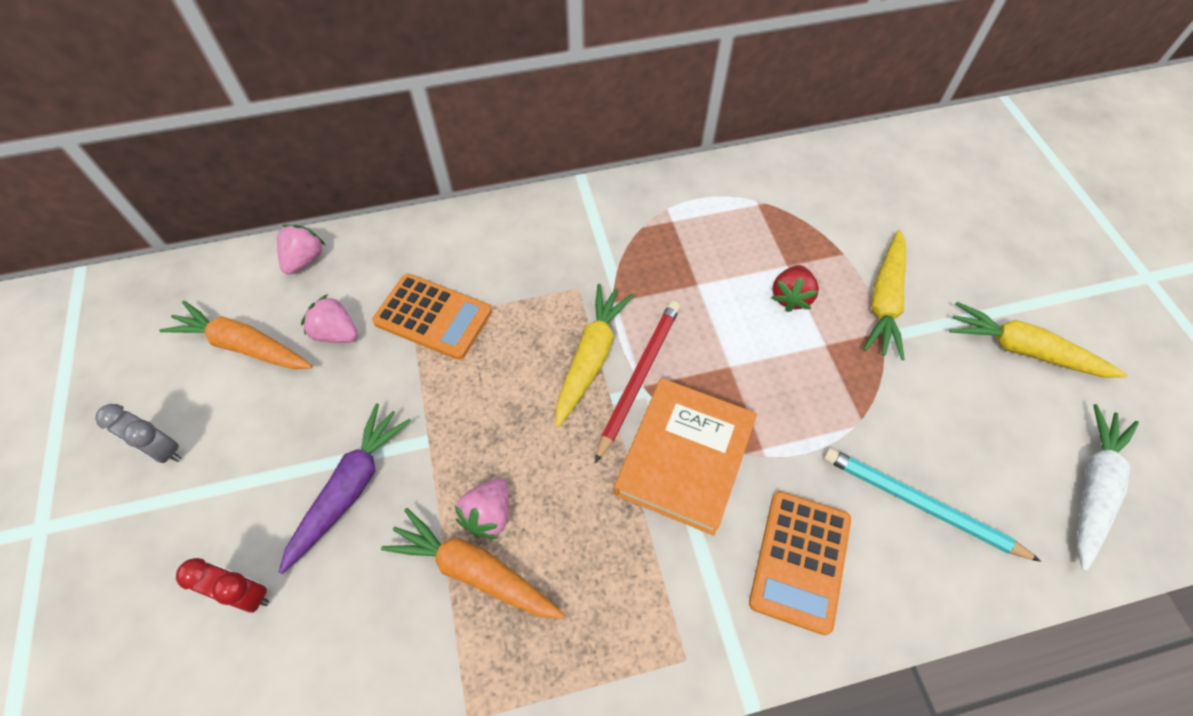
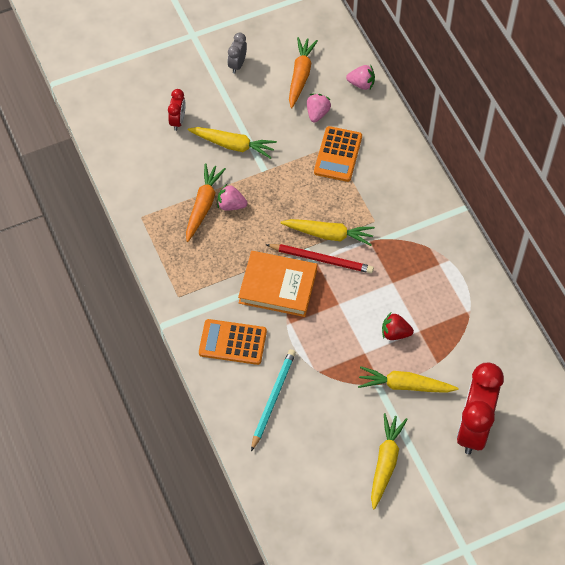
camera: 80 degrees right, 0 degrees up
(350, 488) = (233, 145): purple carrot -> yellow carrot
(951, 231) = (473, 428): none -> red clock
(1092, 488) = (299, 487): white carrot -> none

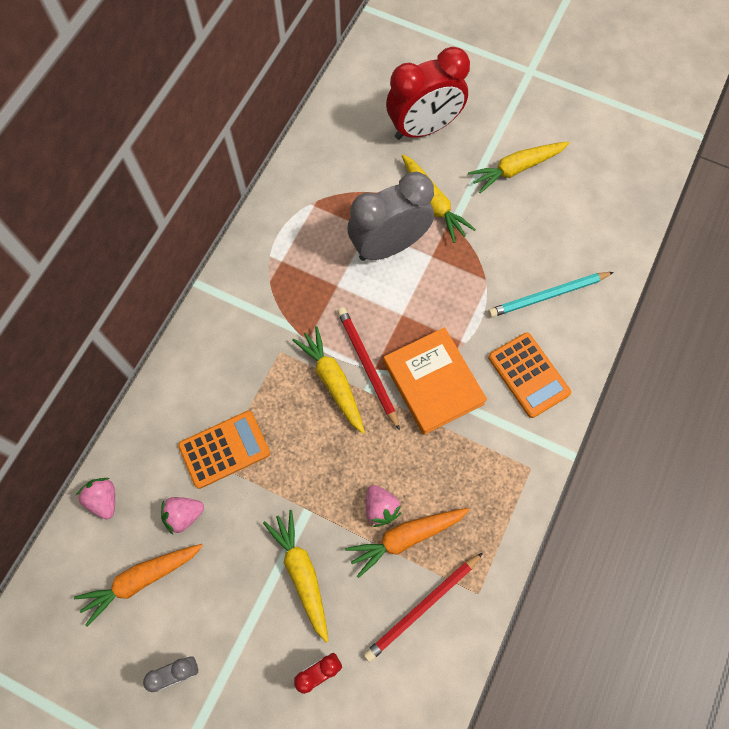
camera: 130 degrees left, 10 degrees up
(161, 186) = (422, 607): none -> red pencil
(395, 333) = (389, 246): red strawberry -> grey clock

